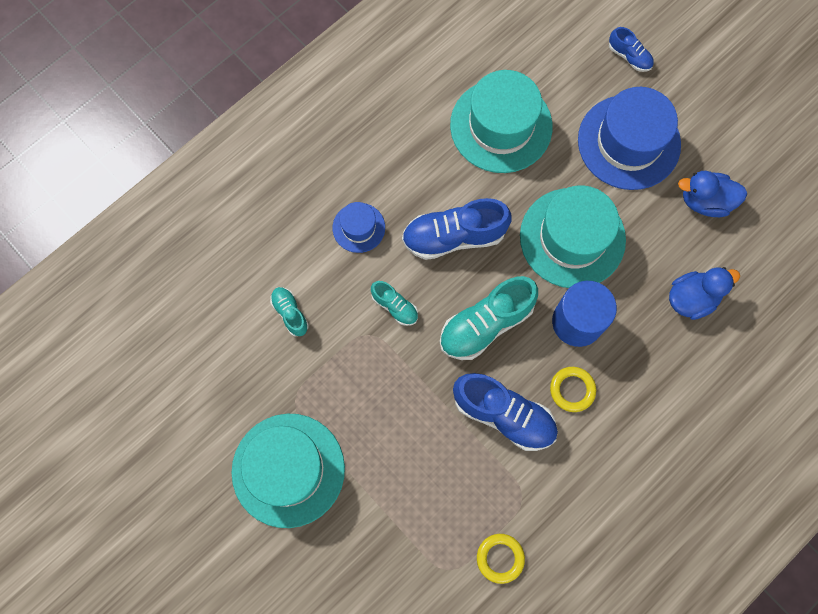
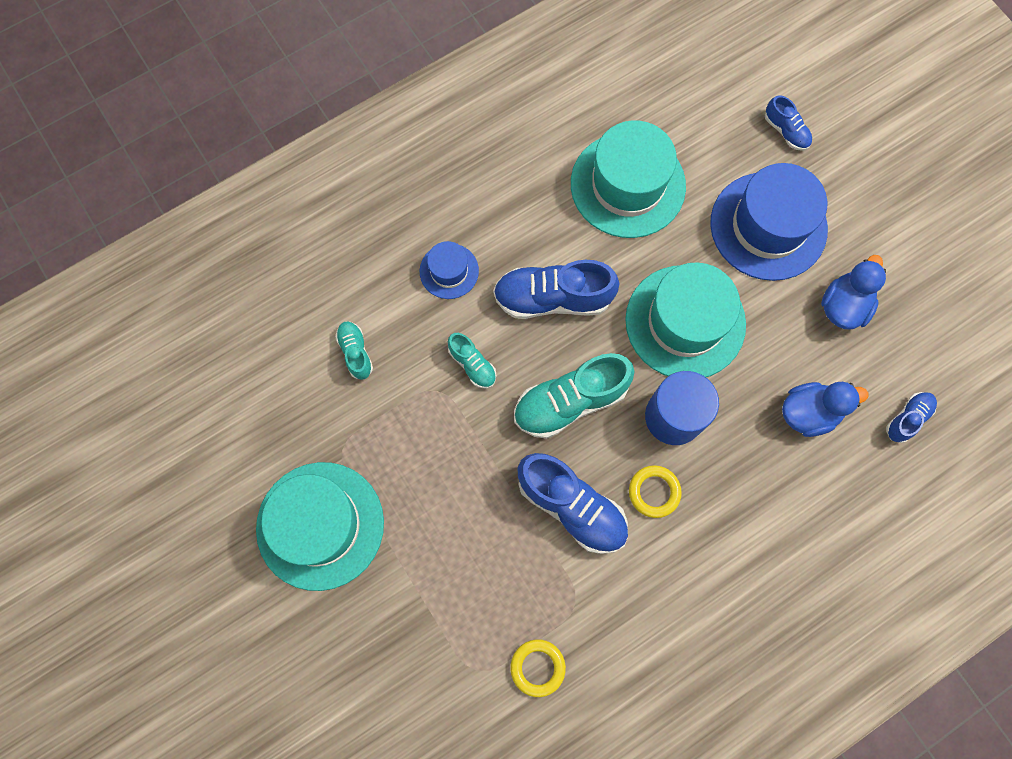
camera: 10 degrees right, 0 degrees up
(705, 201) = (843, 306): blue duck -> blue duck turned 105 degrees clockwise
(776, 289) = (907, 419): none -> blue shoe

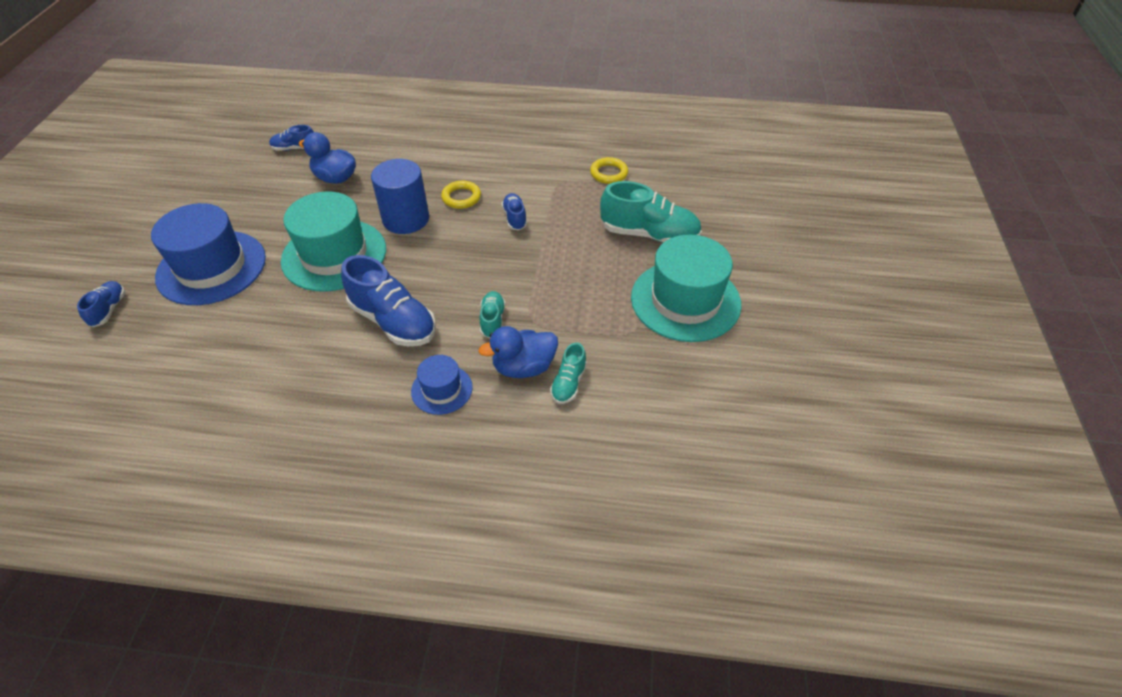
camera: 140 degrees left, 25 degrees down
(570, 401) = (454, 262): turquoise shoe -> turquoise shoe (649, 234)
(571, 506) = (515, 218): blue shoe -> blue shoe, size x0.52
(627, 185) = (249, 354): turquoise hat -> none
(843, 306) = (242, 205): blue duck -> blue duck (523, 367)

